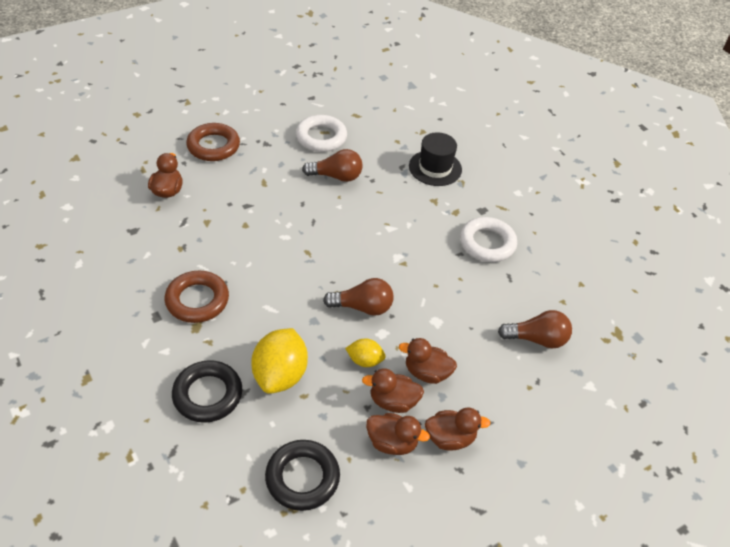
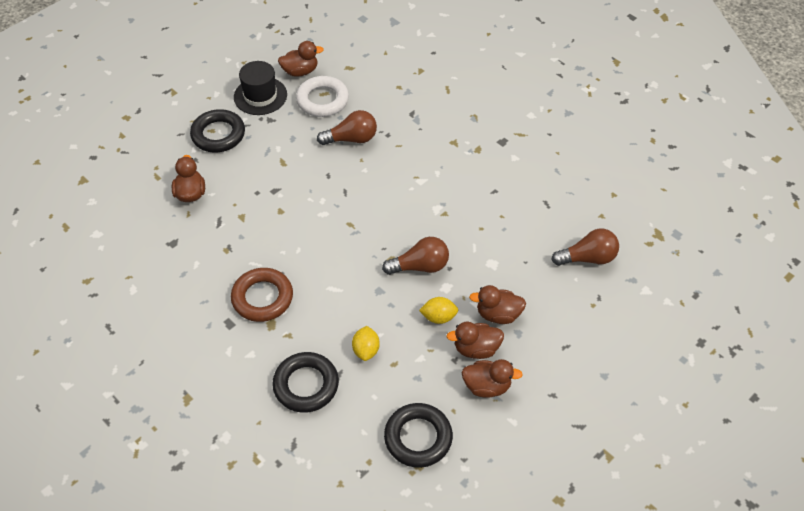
camera: 10 degrees left, 5 degrees up
(213, 146) = (218, 135): brown ring -> black ring
(280, 375) = (366, 350): yellow lemon -> yellow lemon, size x0.54
(435, 168) = (444, 107): black hat -> black hat (260, 96)
(450, 438) = (536, 369): brown duck -> brown duck (300, 71)
(487, 243) = (516, 174): white ring -> none

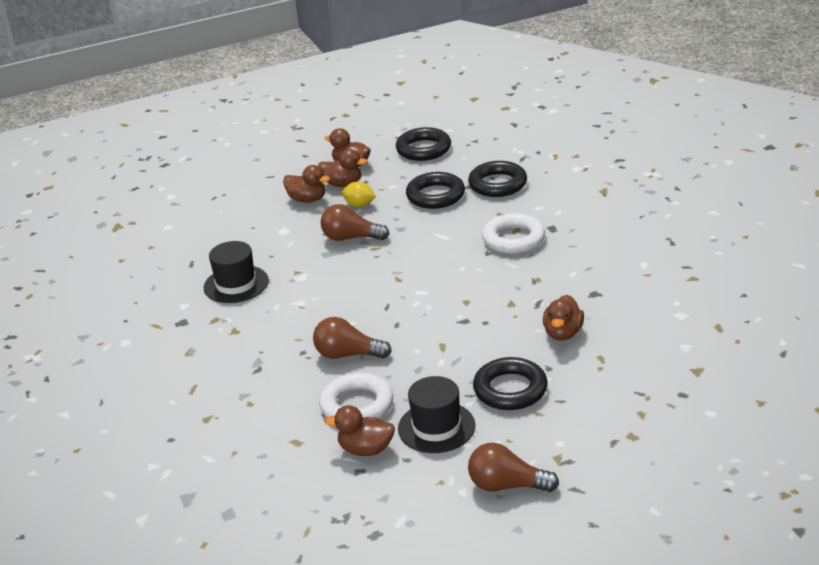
camera: 155 degrees left, 20 degrees down
(262, 298) = (513, 239): brown ring -> white ring
(366, 350) = (435, 195): yellow lemon -> black ring
(487, 188) = (236, 284): none -> black hat
(588, 258) = (196, 221): brown light bulb -> brown light bulb (507, 485)

